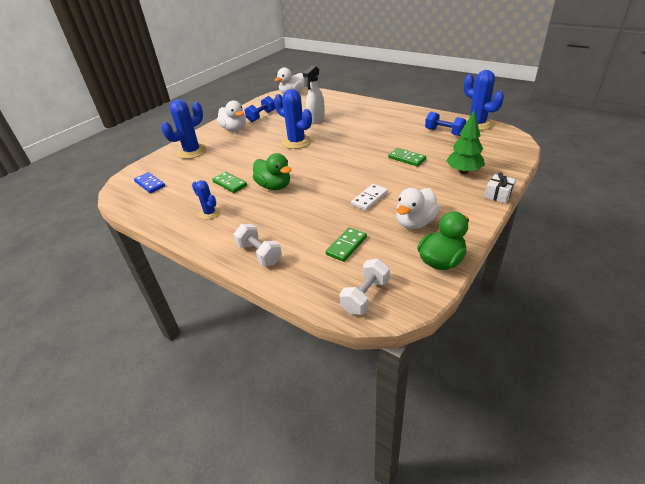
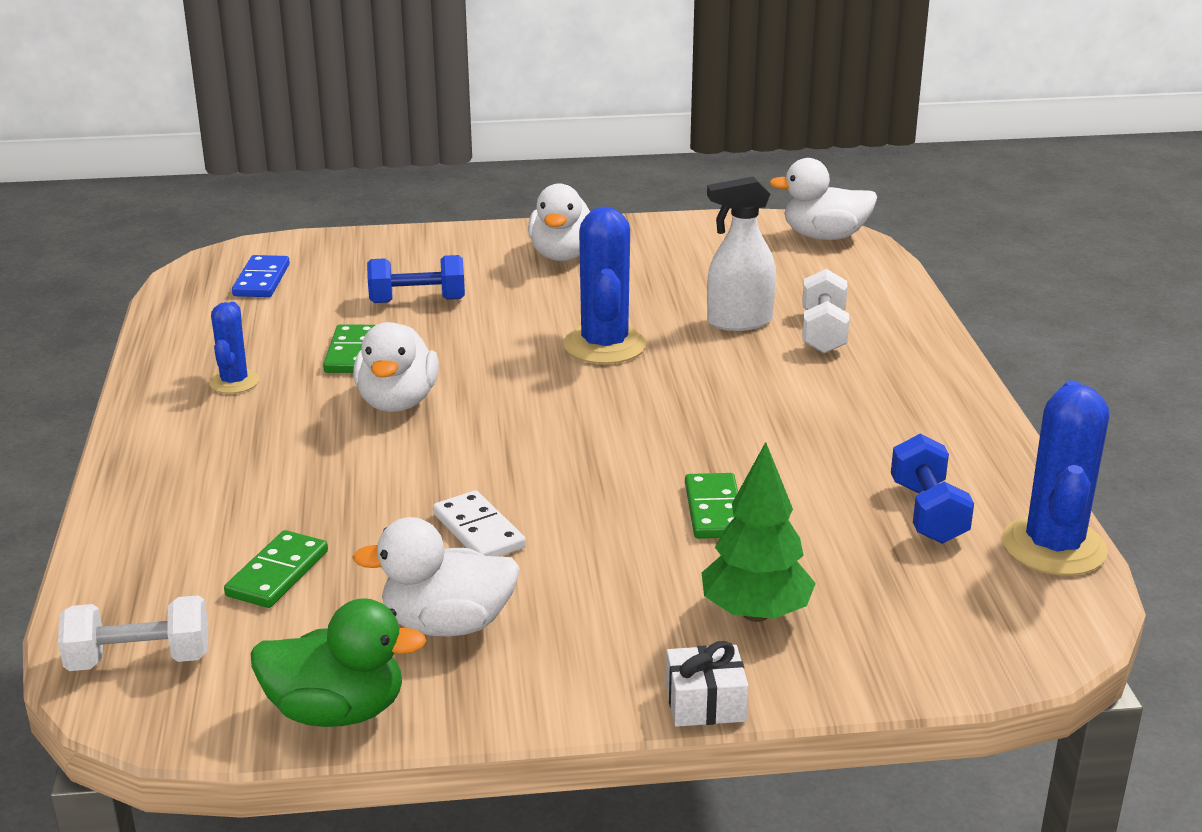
camera: 45 degrees right, 10 degrees down
(192, 151) = (419, 259): blue cactus -> none
(259, 254) = (161, 491): white dumbbell -> white dumbbell (823, 332)
(261, 116) = (660, 256): blue dumbbell -> blue dumbbell (417, 301)
(274, 186) = (397, 402): green duck -> white duck
(346, 246) = (277, 573): green domino -> green domino turned 60 degrees counterclockwise
(369, 199) = (478, 531): white domino -> white domino turned 60 degrees clockwise

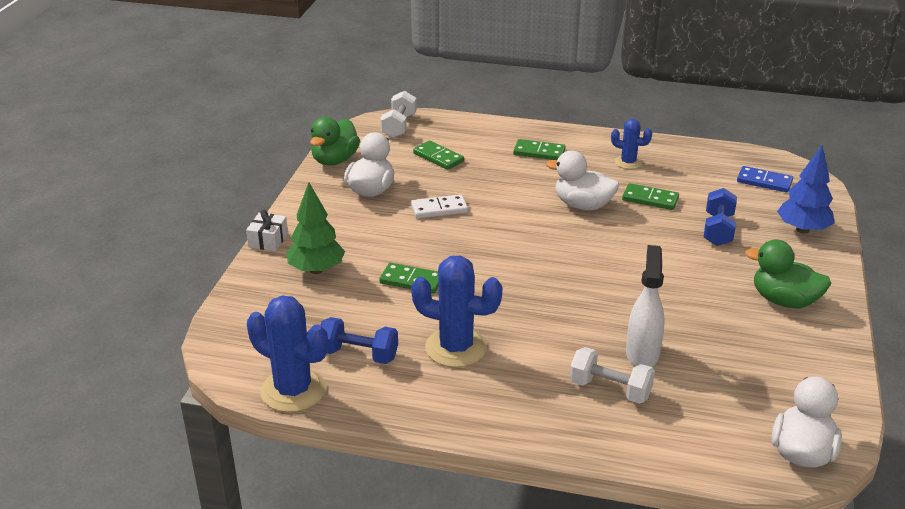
camera: 110 degrees right, 5 degrees up
(220, 467) = (539, 152): none -> green domino
(387, 252) = (802, 229): none -> blue tree
(563, 255) = (784, 301): white duck -> green duck
(604, 345) = (626, 287): blue cactus -> blue cactus (456, 348)

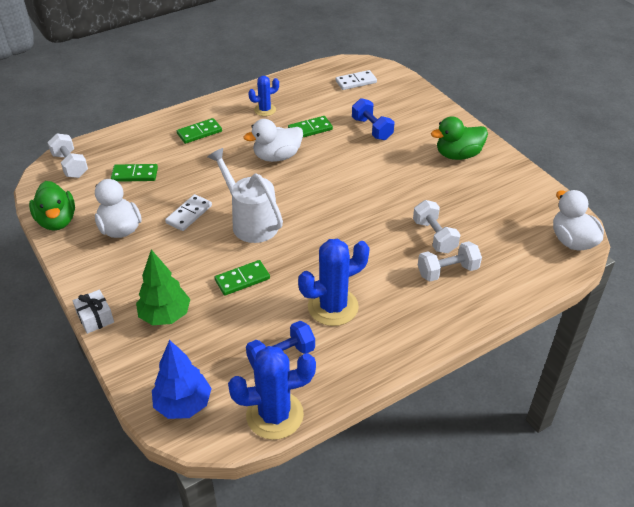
camera: 45 degrees left, 10 degrees up
(482, 242) = (250, 222): none -> white watering can
(642, 354) = (434, 236): white spray bottle -> white dumbbell
(764, 182) = (356, 82): blue domino -> white domino
(802, 229) = (412, 103): blue tree -> blue tree (183, 404)

